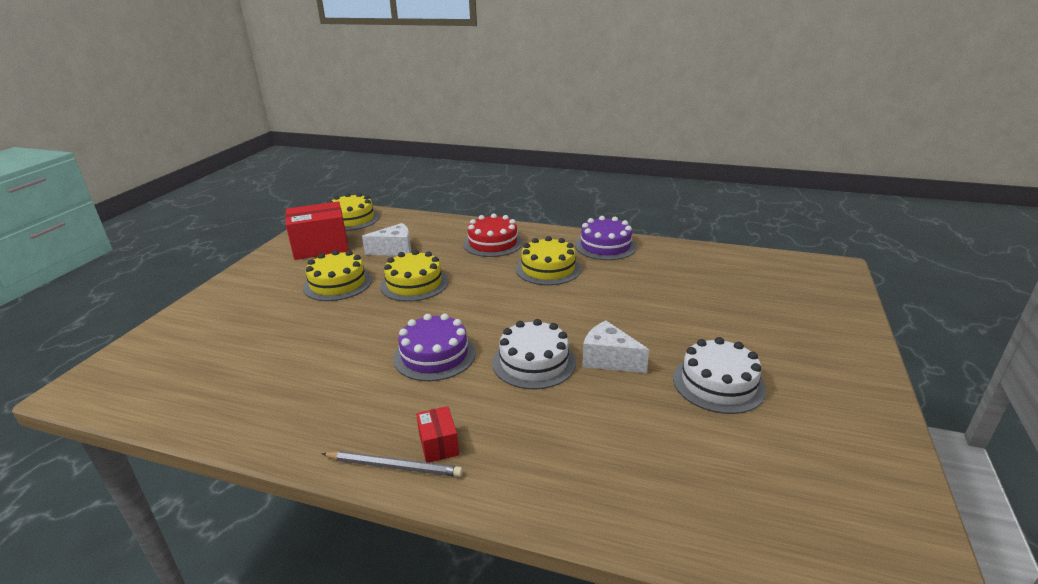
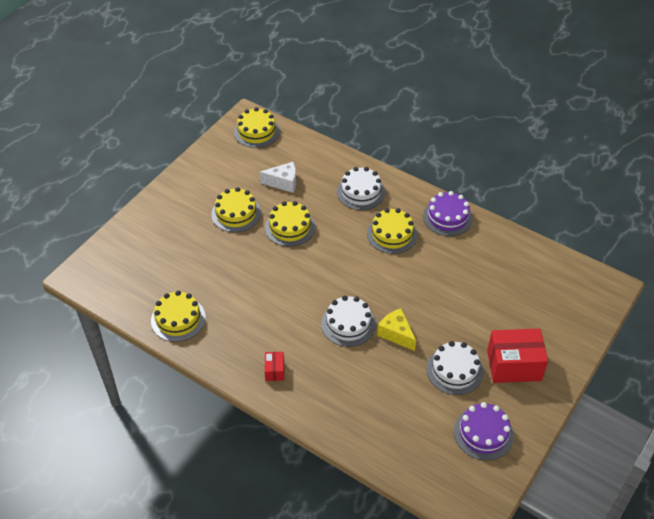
camera: 15 degrees right, 20 degrees up
(257, 409) = (178, 319): none -> yellow cake
(321, 247) = (228, 165): red box -> red box (514, 365)
(394, 466) = (248, 378): grey pencil -> none
(434, 355) = (288, 302): purple cake -> purple cake (483, 433)
(493, 243) = (361, 192): red cake -> white cake
(608, 360) = (396, 334): white cheese -> yellow cheese

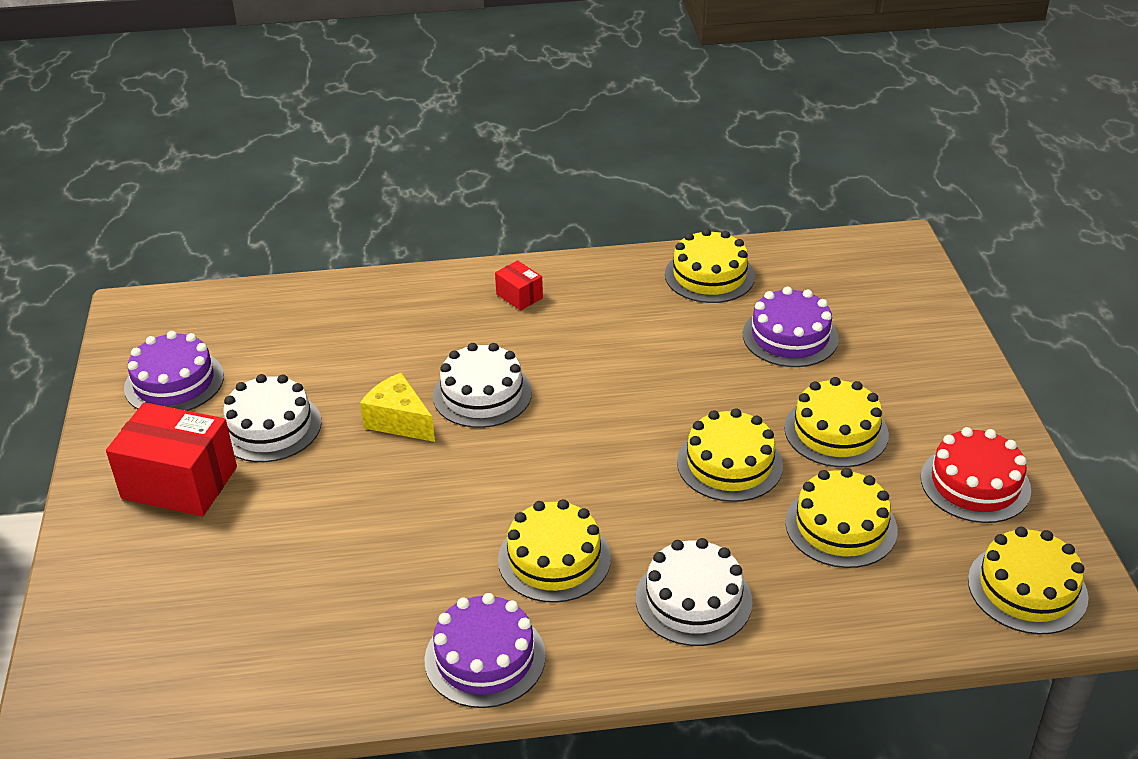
camera: 140 degrees right, 10 degrees down
(192, 263) = (790, 336): none -> purple cake
(220, 166) = (975, 484): none -> red cake
(283, 182) = (841, 526): white cheese -> yellow cake
(396, 334) = (399, 421): yellow cheese -> yellow cheese turned 150 degrees counterclockwise
(514, 365) = (179, 483): red box -> red box turned 60 degrees clockwise

